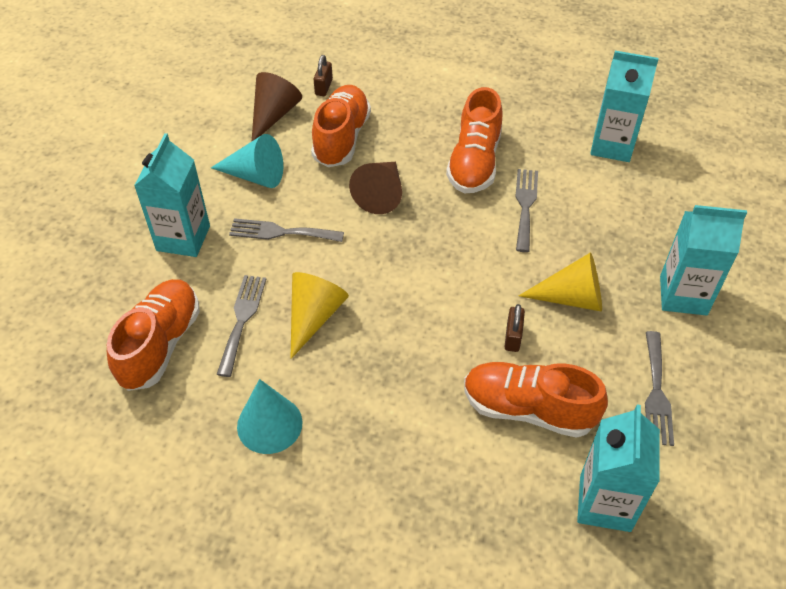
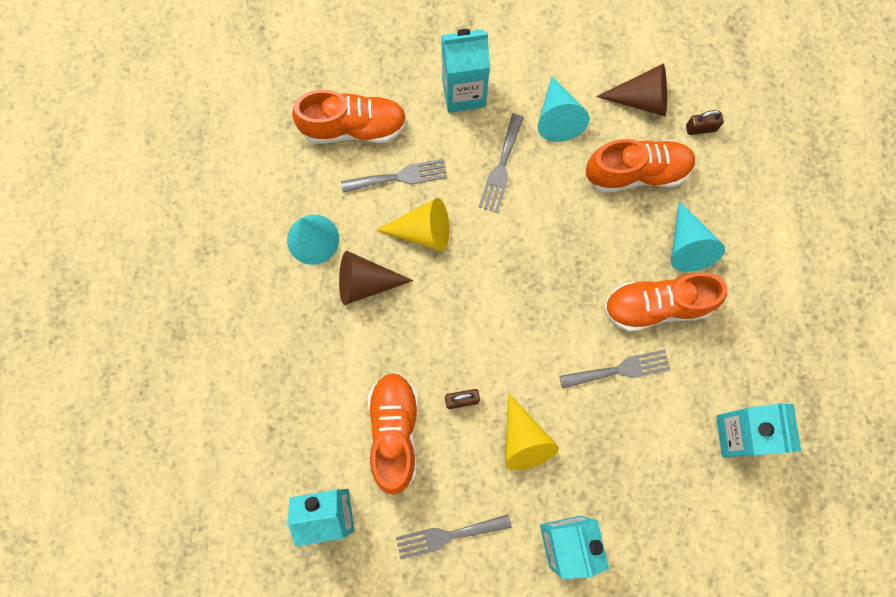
camera: 70 degrees right, 25 degrees up
(281, 232) = (501, 167): grey fork -> grey fork turned 150 degrees counterclockwise
(381, 194) = (580, 234): brown cone -> brown cone (365, 282)
(427, 127) = (687, 245): none -> turquoise cone

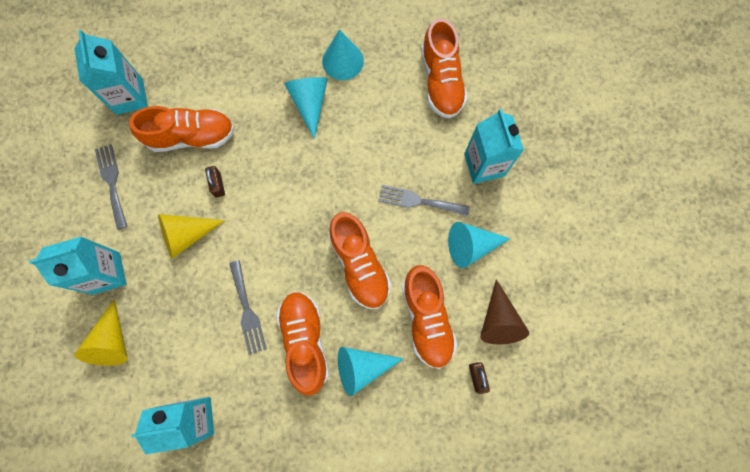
camera: 85 degrees right, 0 degrees up
(365, 282) = (310, 103): brown cone -> turquoise cone
(399, 177) = (402, 120): grey fork -> none
(422, 231) = (356, 142): yellow cone -> yellow cone (112, 341)
(572, 239) = (359, 265): none -> orange shoe

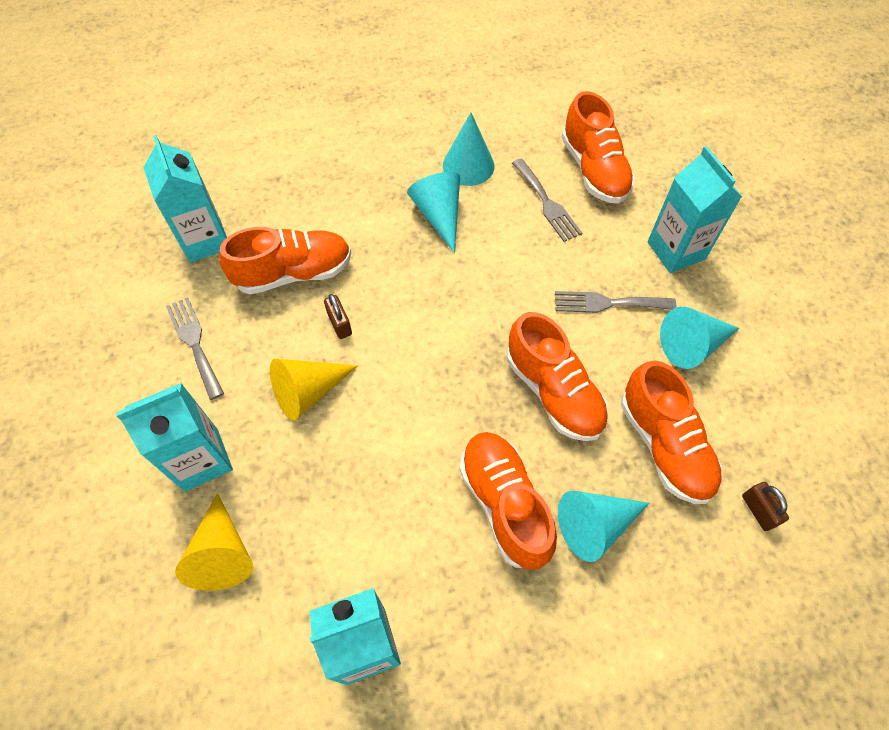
camera: 10 degrees left, 15 degrees down
(247, 311) = (413, 477): grey fork -> grey fork (547, 203)
(498, 320) = (760, 430): brown cone -> none

